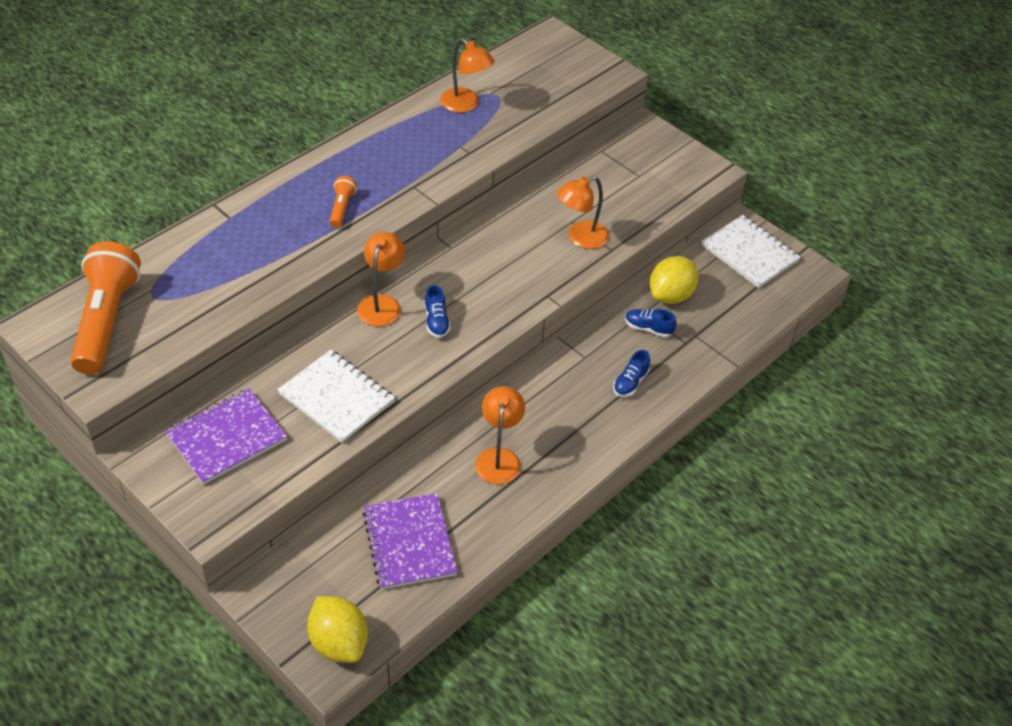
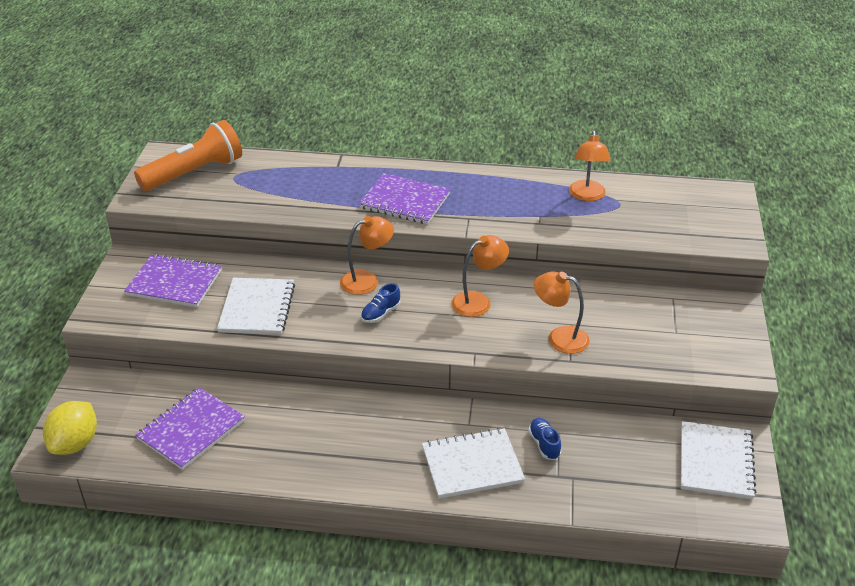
camera: 55 degrees right, 10 degrees down
(342, 208) = (405, 201): orange flashlight -> purple notebook
(499, 457) = (315, 432): orange lamp -> orange lamp (478, 301)
(630, 383) = (472, 465): blue shoe -> white notebook
(671, 295) = (598, 438): yellow lemon -> none

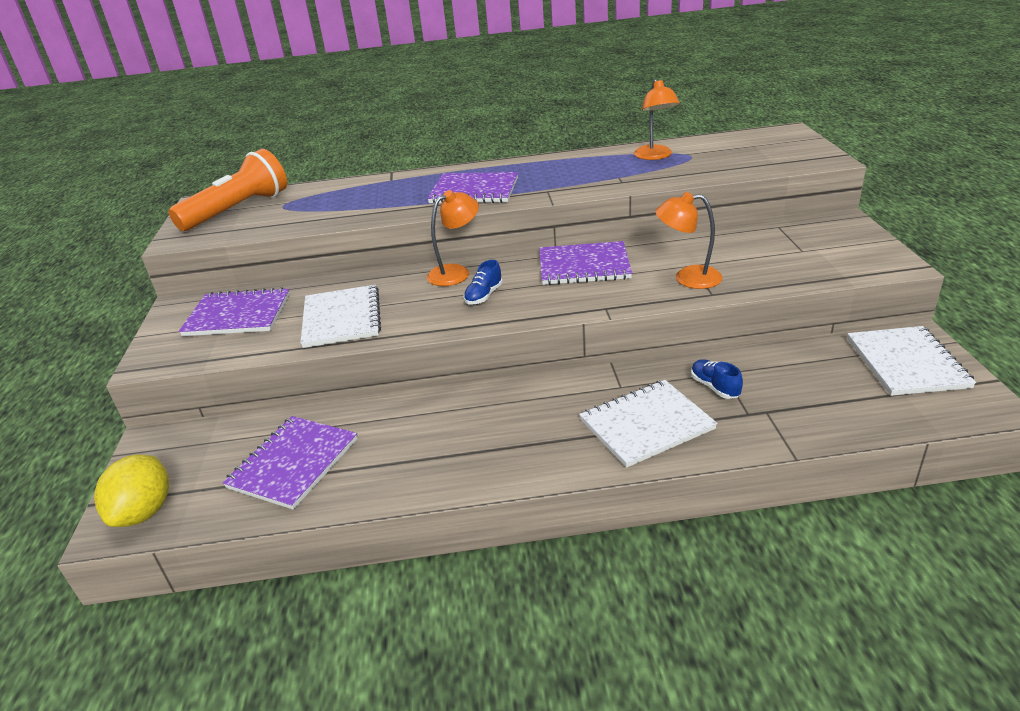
camera: 10 degrees left, 5 degrees down
(478, 301) = (584, 266): orange lamp -> purple notebook

